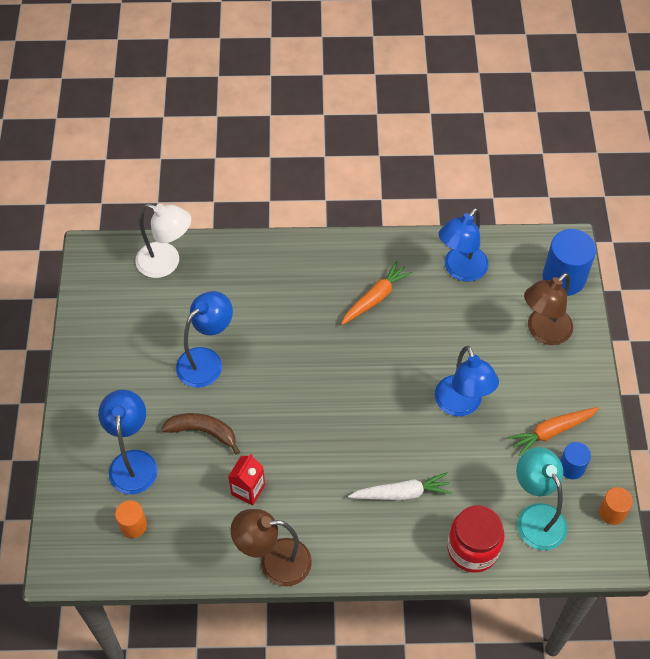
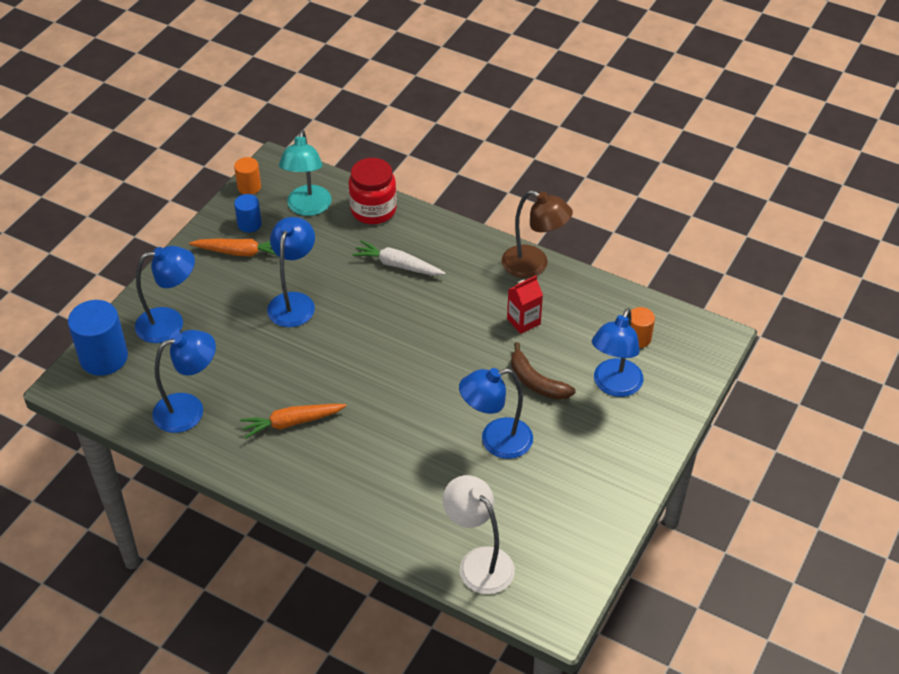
camera: 150 degrees left, 10 degrees down
(543, 332) = (170, 323): brown lamp -> blue lamp

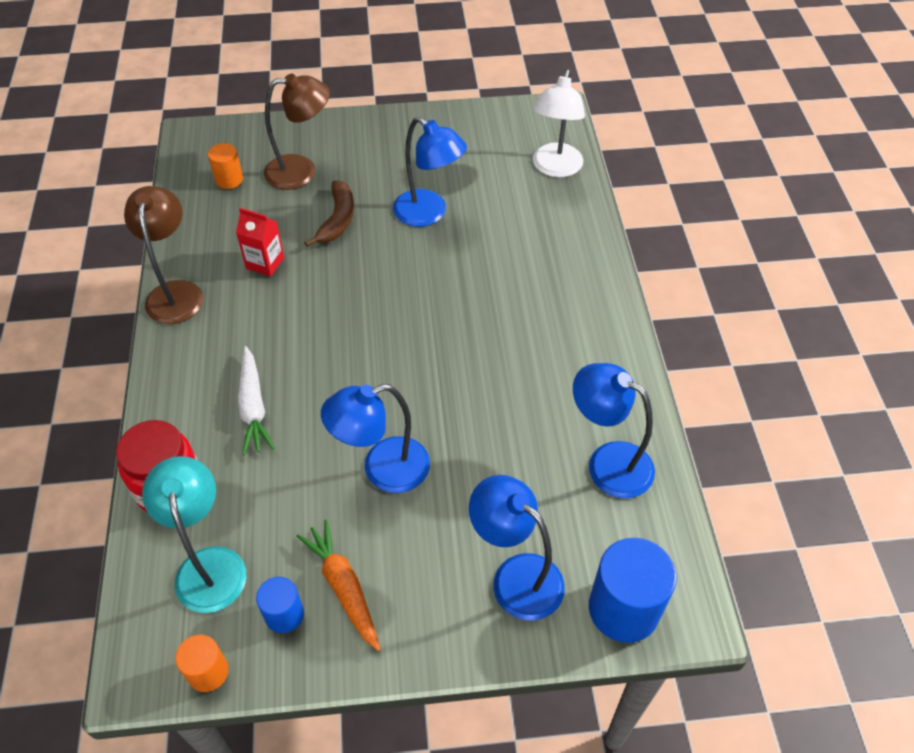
camera: 125 degrees left, 5 degrees up
(292, 423) = (541, 364): orange carrot -> none
(308, 208) = (209, 565): turquoise lamp -> turquoise lamp turned 75 degrees counterclockwise
(614, 386) = (301, 171): blue lamp -> brown lamp

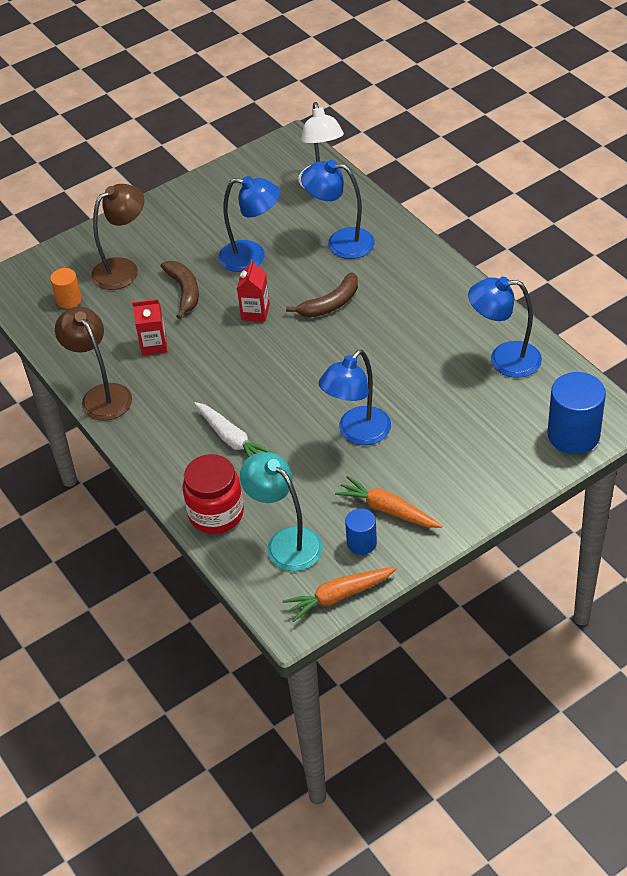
camera: 25 degrees left, 5 degrees down
(208, 672) = (339, 596): orange cylinder -> orange carrot
(386, 274) = (255, 312): none -> red carton
(467, 301) = (330, 304): none -> brown banana
(516, 576) = (494, 450): blue lamp -> blue lamp (340, 242)

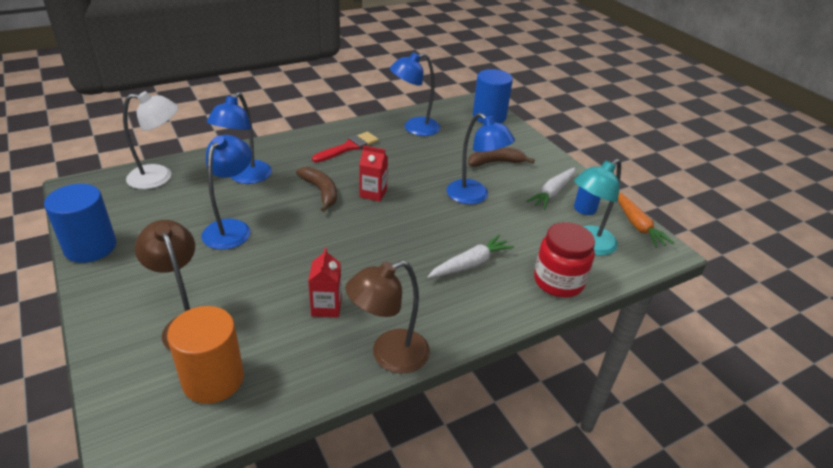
camera: 90 degrees left, 10 degrees down
(69, 300) = (213, 379): orange cylinder -> orange cylinder, size x1.82
(184, 291) = (255, 278): brown banana -> brown banana (496, 162)
(206, 184) = (90, 247): none -> blue cylinder
(255, 312) = (310, 234): red carton -> red carton (373, 193)
(388, 510) = (552, 193): orange carrot -> white carrot
(431, 307) = (348, 147): none -> red brush
(504, 359) = (414, 128): blue lamp -> blue lamp turned 60 degrees clockwise

